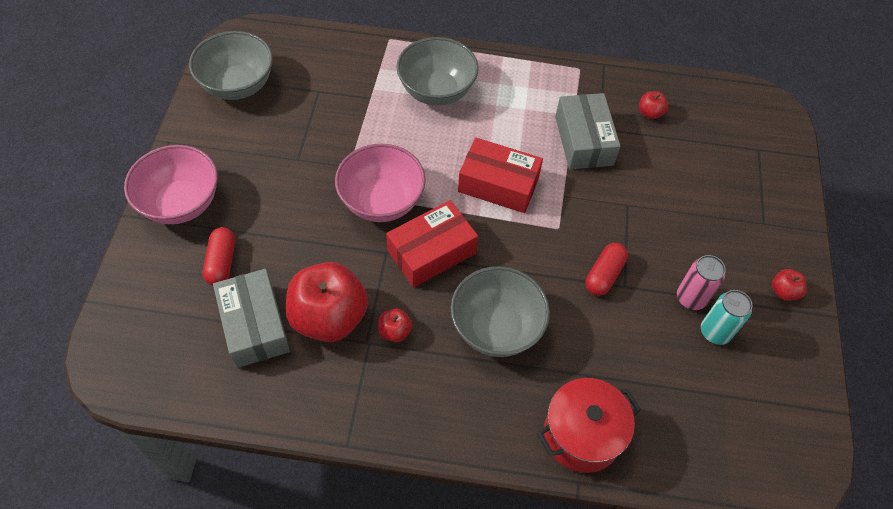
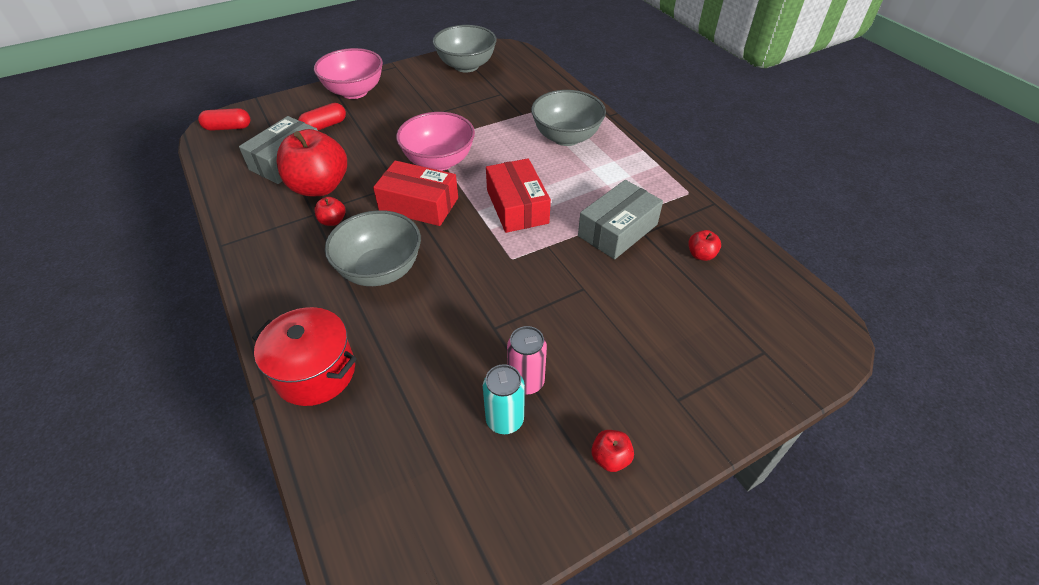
camera: 55 degrees right, 10 degrees down
(604, 275) = (492, 308): red capsule -> red capsule (228, 128)

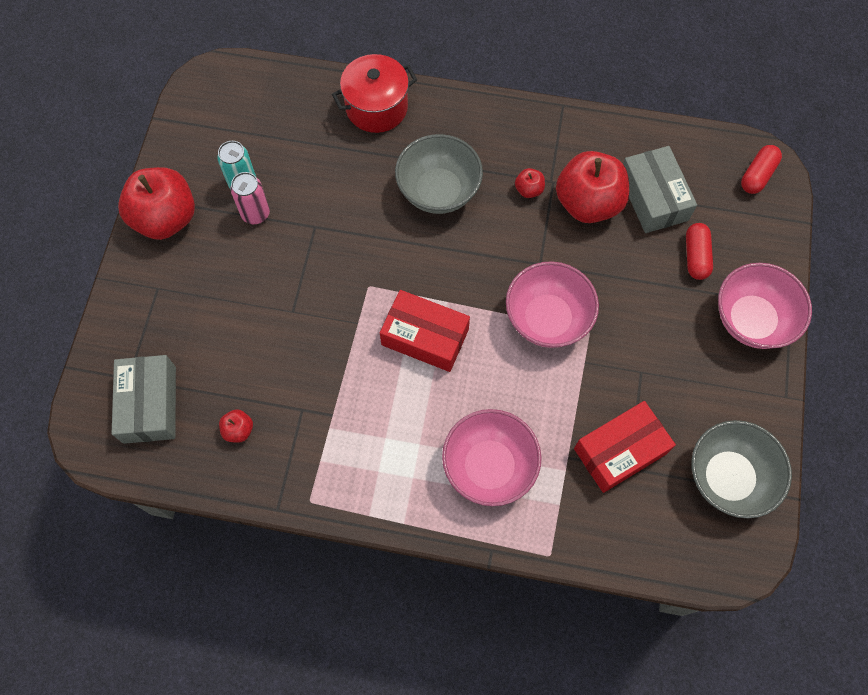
camera: 130 degrees right, 20 degrees up
(419, 204) = (496, 263): red box -> red box (620, 451)
(566, 137) = (489, 466): grey bowl -> pink bowl
(610, 458) = (166, 218): red apple -> red apple, size x2.35
(617, 230) = (324, 392): grey box -> grey box (150, 404)

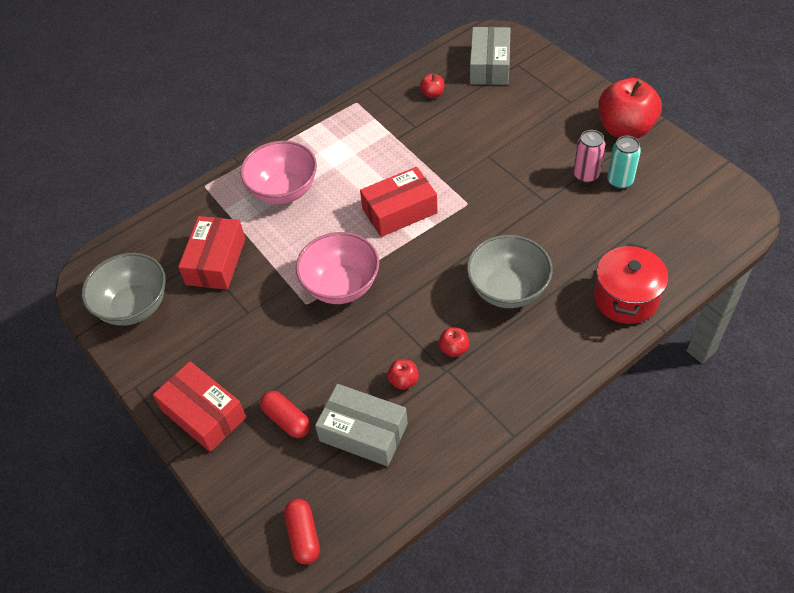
camera: 135 degrees right, 15 degrees down
(150, 404) = (489, 65): grey box -> grey box turned 60 degrees clockwise
(588, 203) = (403, 381): red apple -> red apple, size x0.43
(751, 320) = (203, 414): pink bowl -> red box

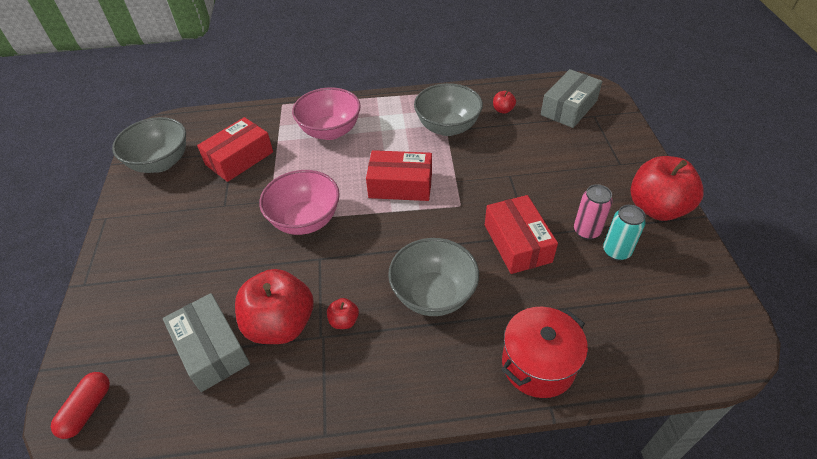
camera: 30 degrees right, 5 degrees down
(203, 414) = (124, 264): red box -> red box (517, 243)
(287, 420) = (170, 303): red capsule -> none
(395, 134) = (447, 127): none -> grey bowl
(403, 381) = (280, 324): red apple -> red apple, size x2.35

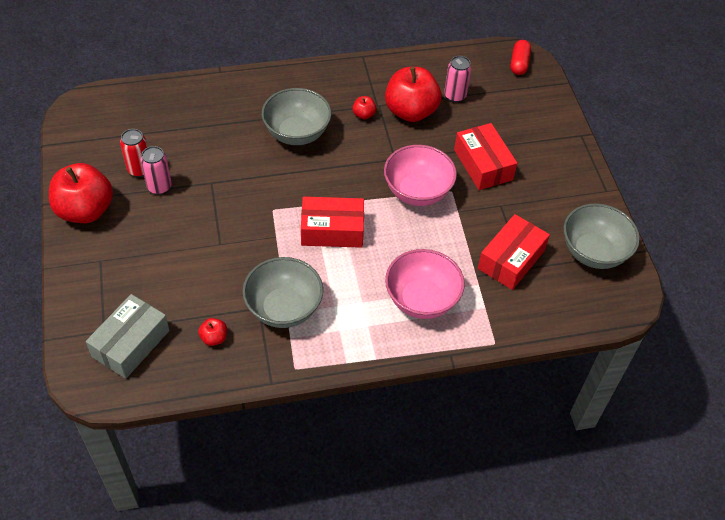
camera: 170 degrees right, 5 degrees up
(211, 349) = (455, 96): grey box -> pink can
(517, 243) = (224, 175): red box -> red box (483, 165)
(538, 365) = (223, 92): red pot -> none
(616, 251) = (139, 169): turquoise can -> red can

